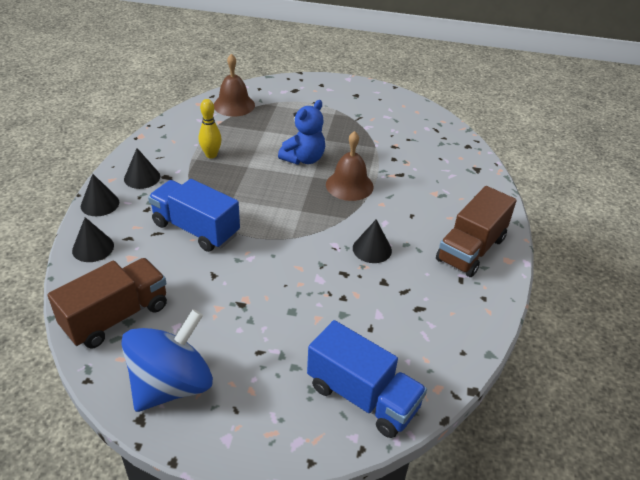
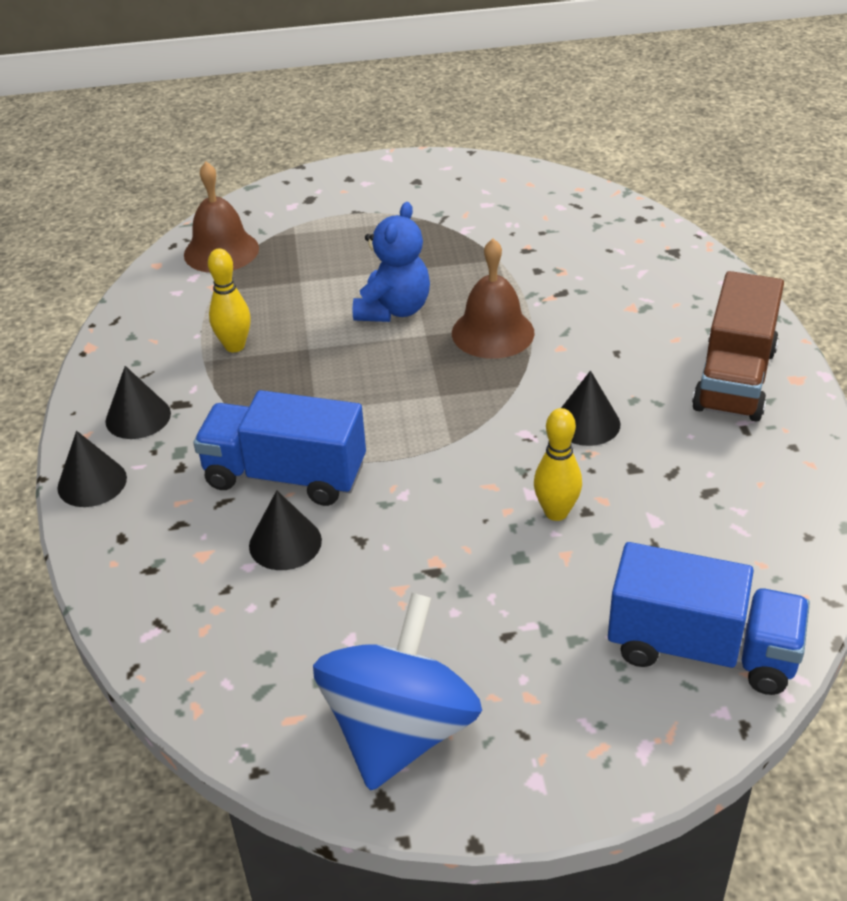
camera: 15 degrees left, 0 degrees up
(93, 248) = (128, 558): black cone -> black cone (285, 543)
(116, 317) = (241, 657): brown truck -> none
(326, 293) = (556, 512): none -> yellow bowling pin

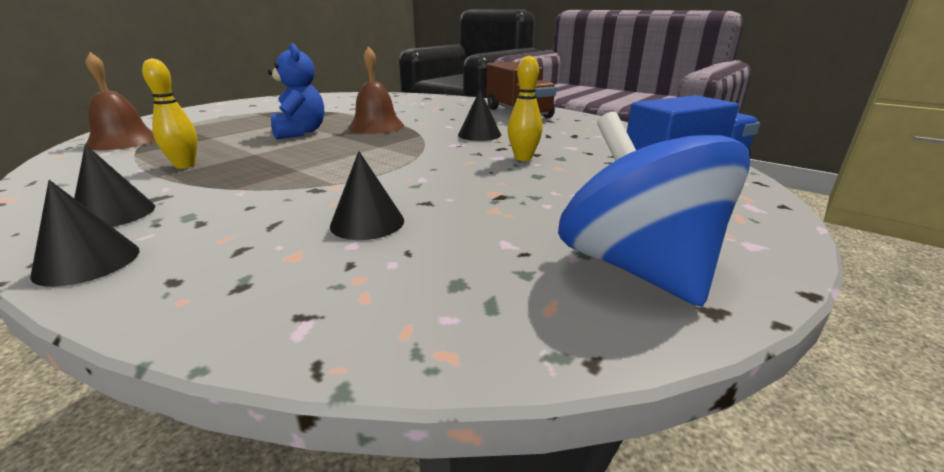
camera: 45 degrees left, 15 degrees down
(285, 475) = (316, 197): blue truck -> none

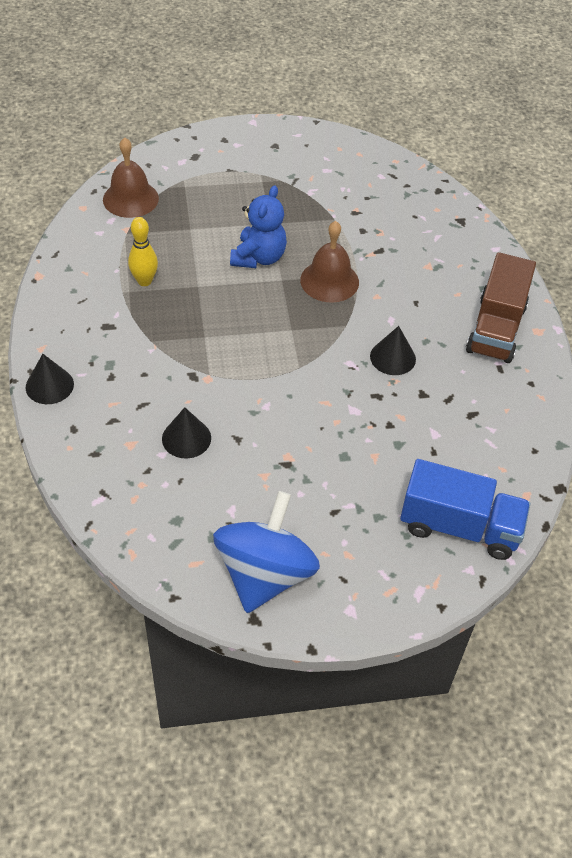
camera: 40 degrees right, 25 degrees up
(114, 214) = (78, 335): black cone -> none
(523, 158) = (369, 424): yellow bowling pin -> none

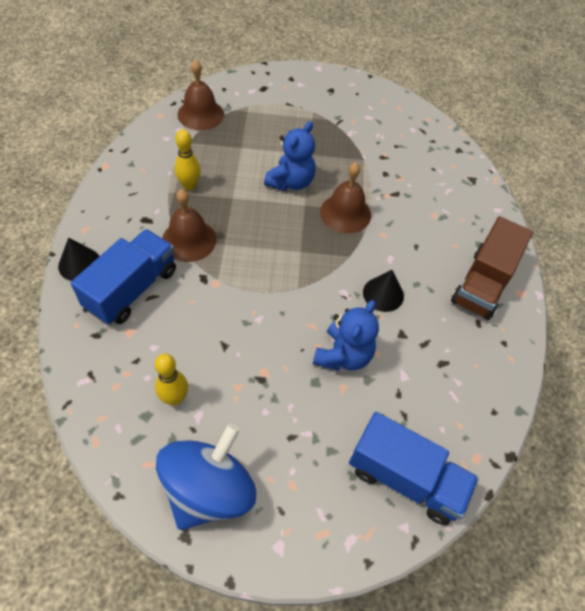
camera: 10 degrees right, 5 degrees up
(118, 401) = (132, 289): none -> blue truck
(163, 339) = (189, 240): none -> brown bell
(186, 438) = (179, 336): black cone -> none
(201, 498) = (174, 398): none -> yellow bowling pin
(366, 425) = (343, 355): none -> blue teddy bear

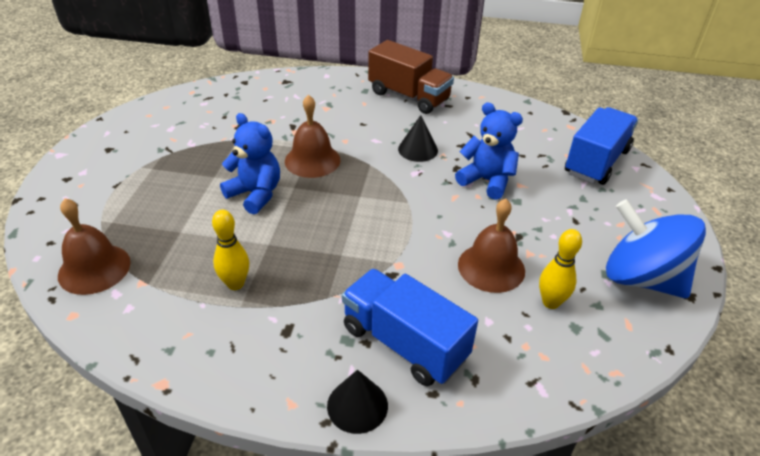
camera: 80 degrees left, 15 degrees down
(189, 240) = (330, 286): brown bell -> brown bell (491, 267)

